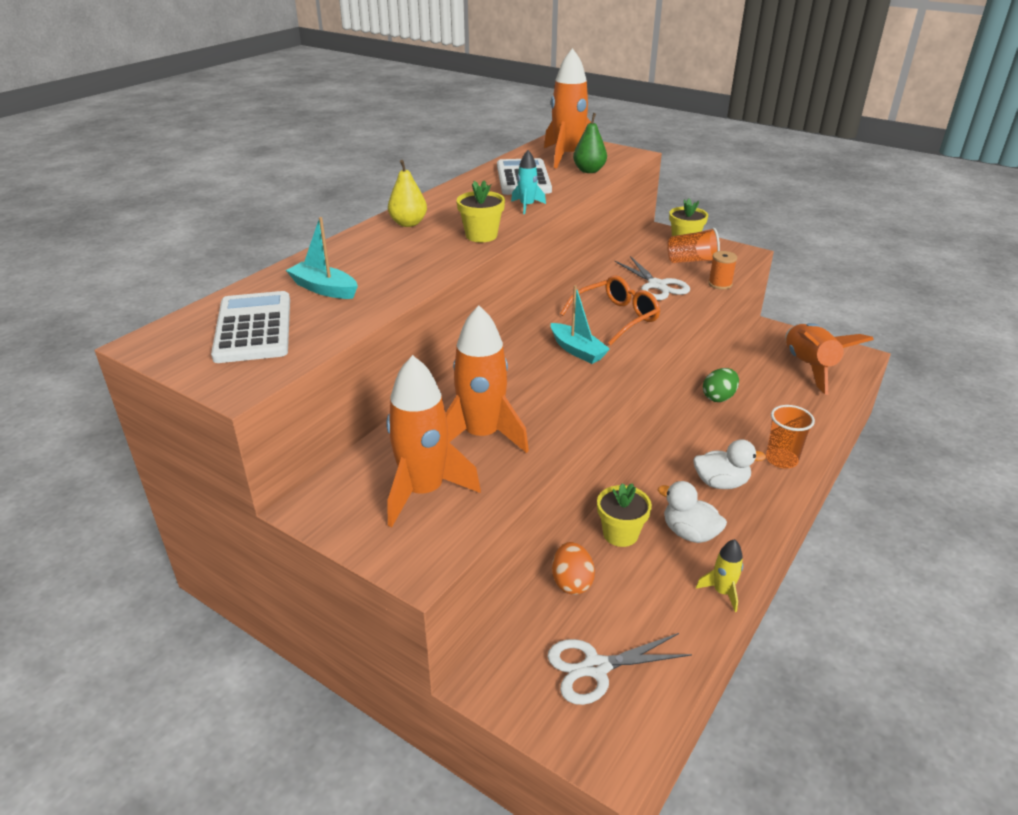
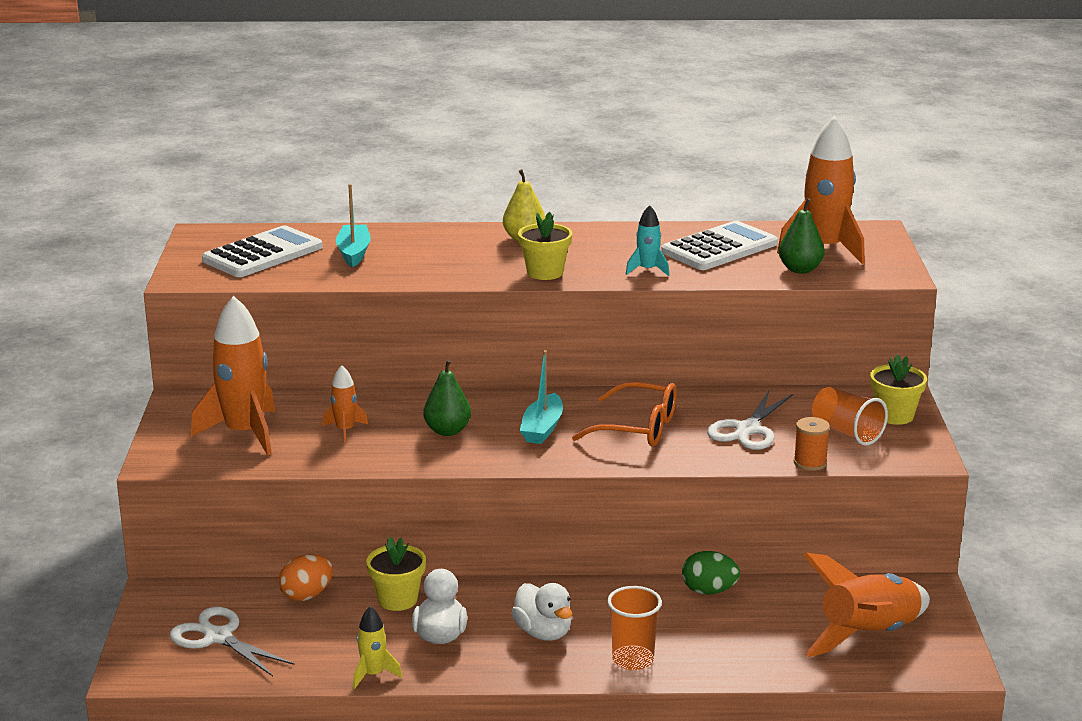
camera: 55 degrees right, 10 degrees down
(482, 435) = (345, 431): orange rocket -> orange rocket, size x0.49
(537, 389) = (447, 431): none -> green pear

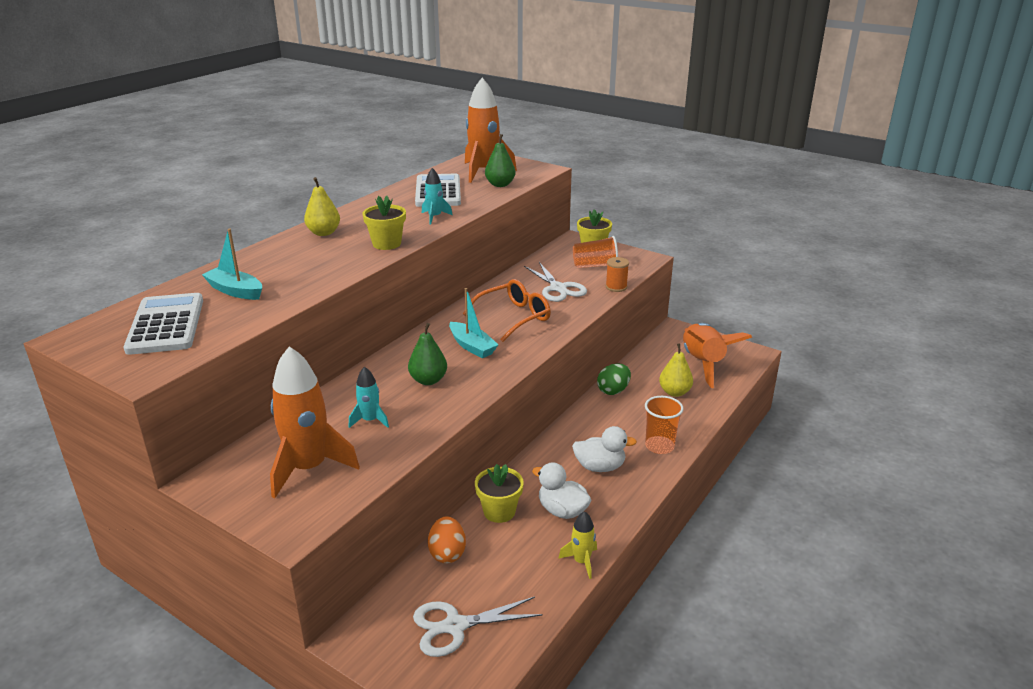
camera: 55 degrees left, 5 degrees up
(345, 431) = (370, 420): orange rocket -> turquoise rocket
(766, 635) = (674, 392): none -> yellow pear

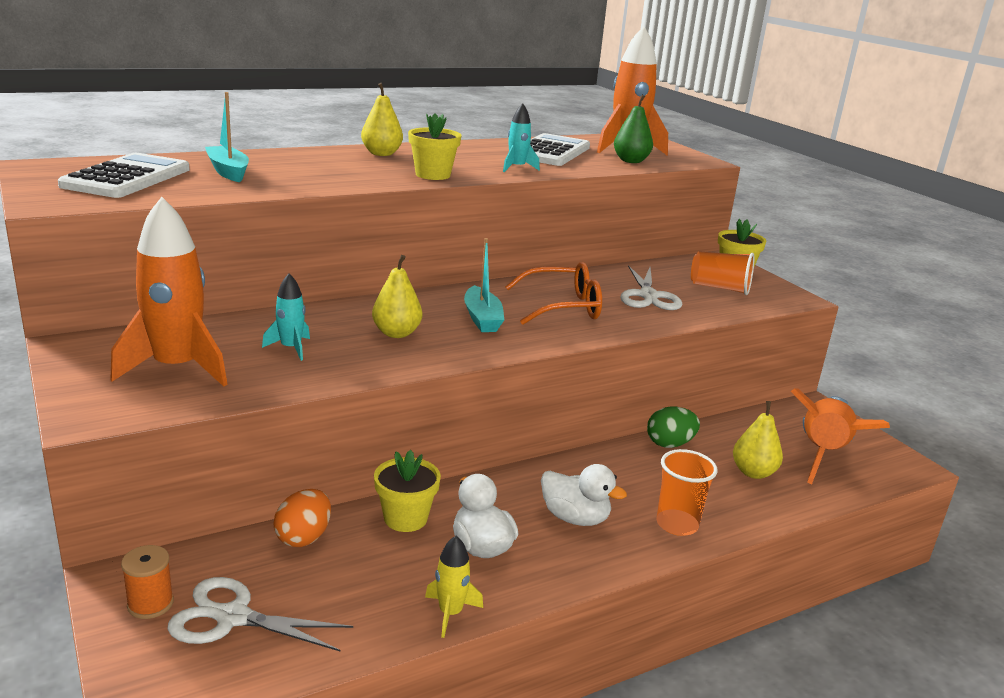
camera: 25 degrees right, 5 degrees down
(428, 380) = (396, 333): green pear -> yellow pear
(616, 287) = (725, 314): orange spool -> orange spool (150, 604)

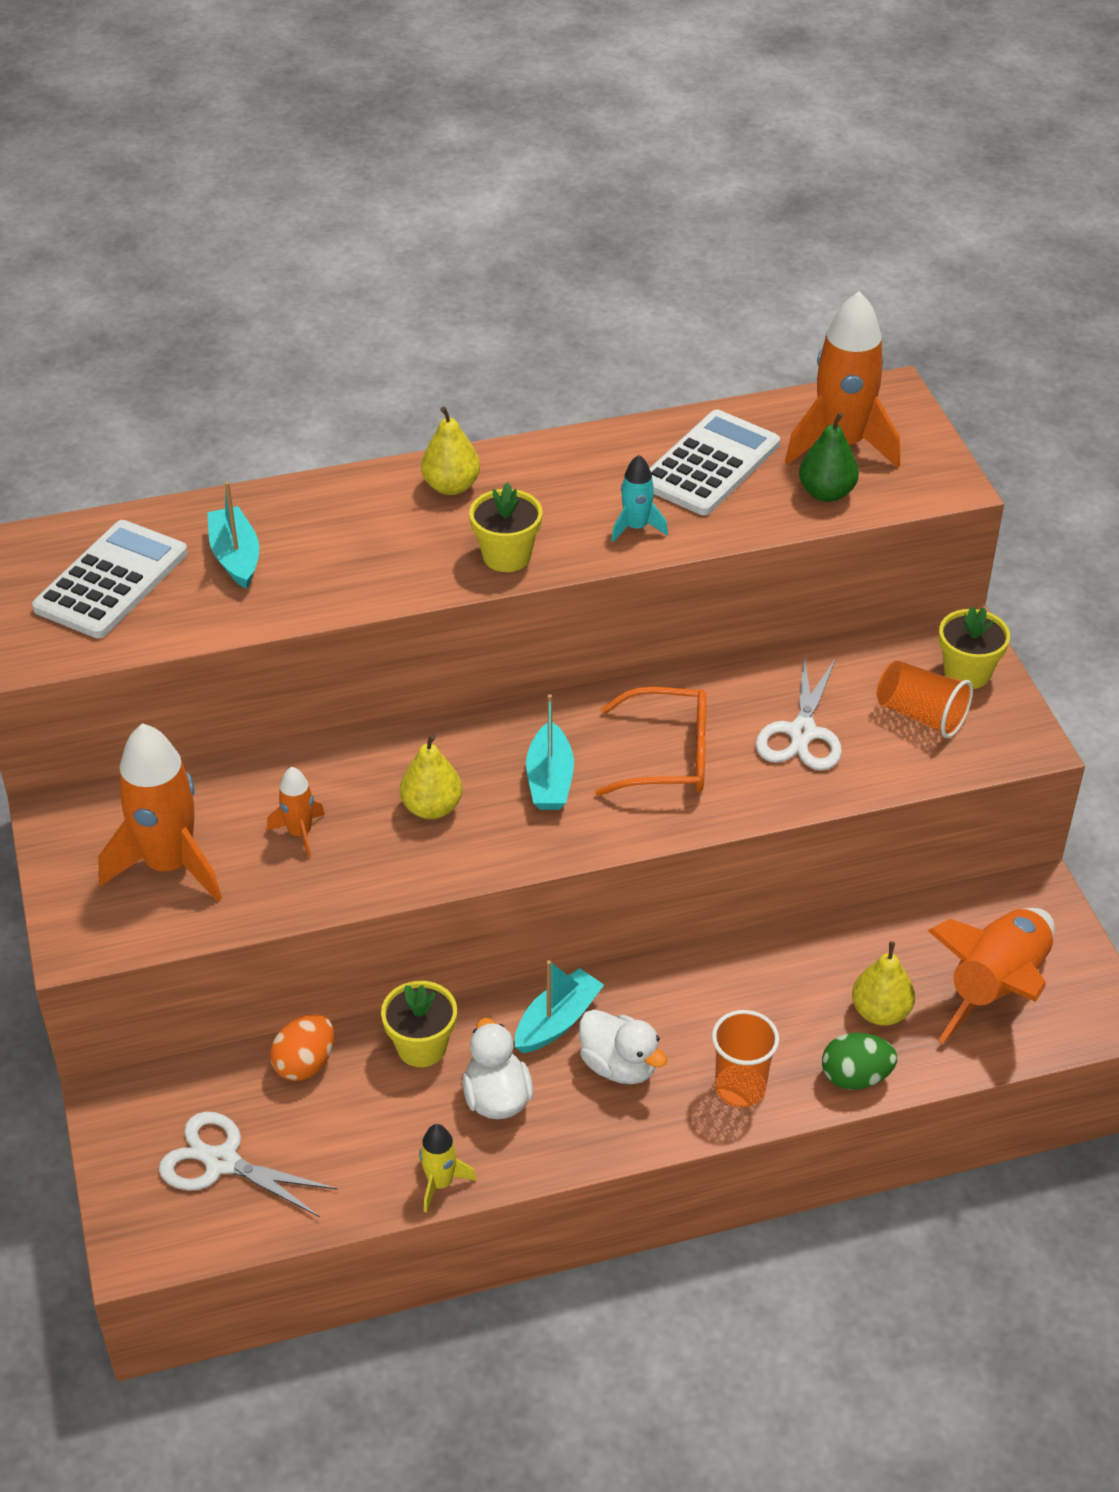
camera: 15 degrees right, 20 degrees up
(150, 604) = (144, 1136): orange spool -> none
(291, 348) = (300, 833): turquoise rocket -> orange rocket
(513, 494) = (557, 1021): none -> turquoise boat
(669, 444) = (790, 951): green egg -> green egg (855, 1077)

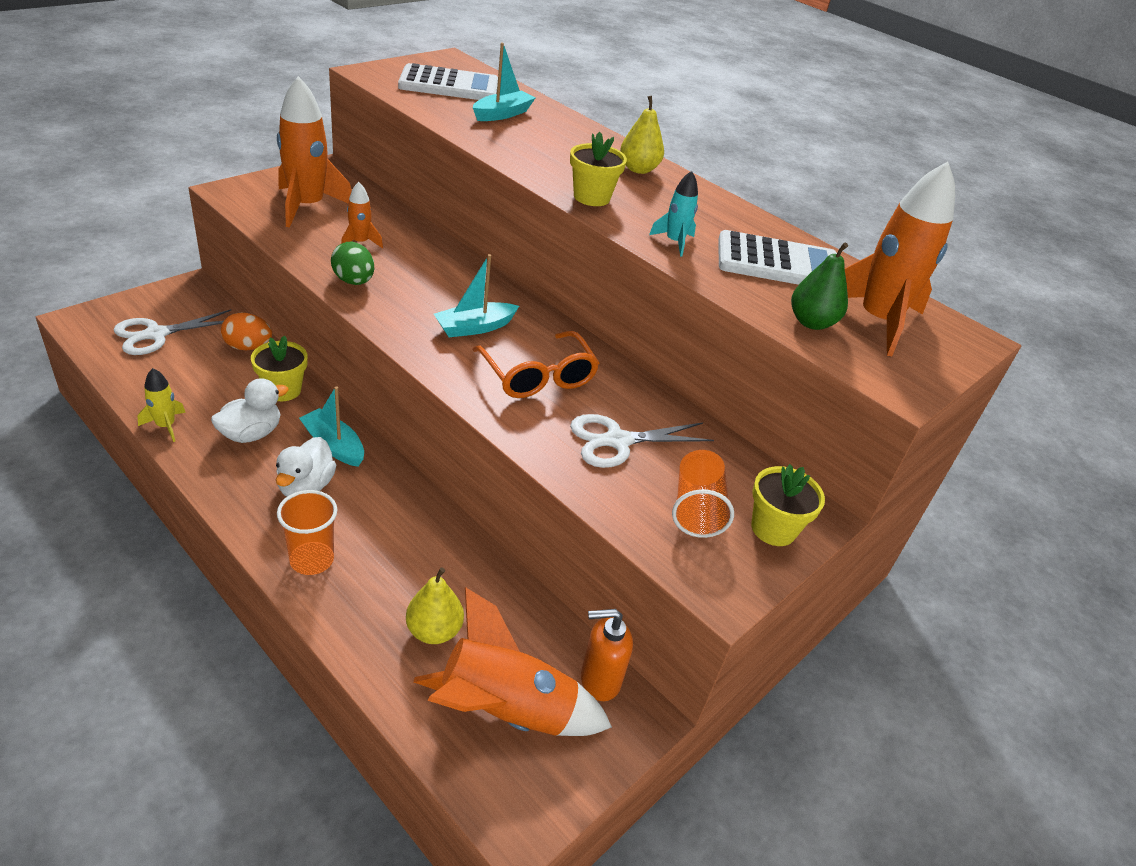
camera: 55 degrees right, 5 degrees down
(222, 1162) = (156, 334): white scissors -> white scissors turned 120 degrees counterclockwise
(432, 808) = (414, 285): yellow pear -> none
(557, 1021) = (334, 445): turquoise boat -> turquoise boat turned 150 degrees counterclockwise
(855, 1077) = (354, 632): green egg -> green egg (354, 281)
(989, 906) = (599, 680): none -> orange soap dispenser

